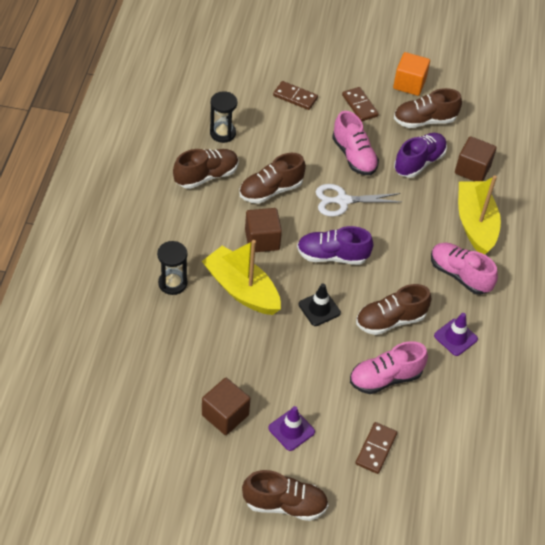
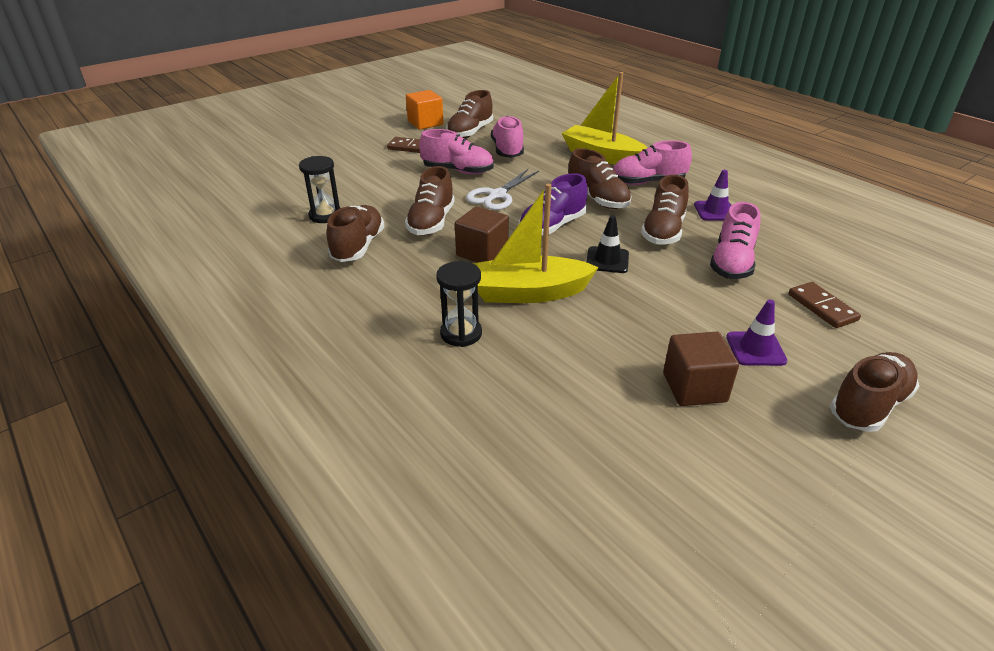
camera: 45 degrees left, 15 degrees down
(295, 97) = (352, 167): brown domino -> none
(398, 259) = (597, 199): none -> brown shoe
(419, 162) = (507, 150): purple shoe -> pink shoe
(472, 170) = (546, 136): brown cube -> none

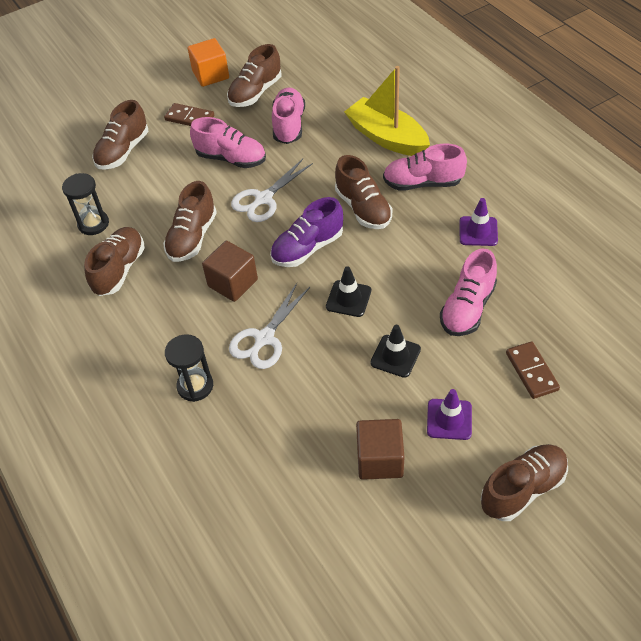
camera: 10 degrees right, 15 degrees up
(528, 292) = (264, 338): yellow boat -> white scissors
(663, 231) = (415, 260): brown shoe -> brown shoe (123, 151)
(674, 301) = (395, 356): none -> black traffic cone

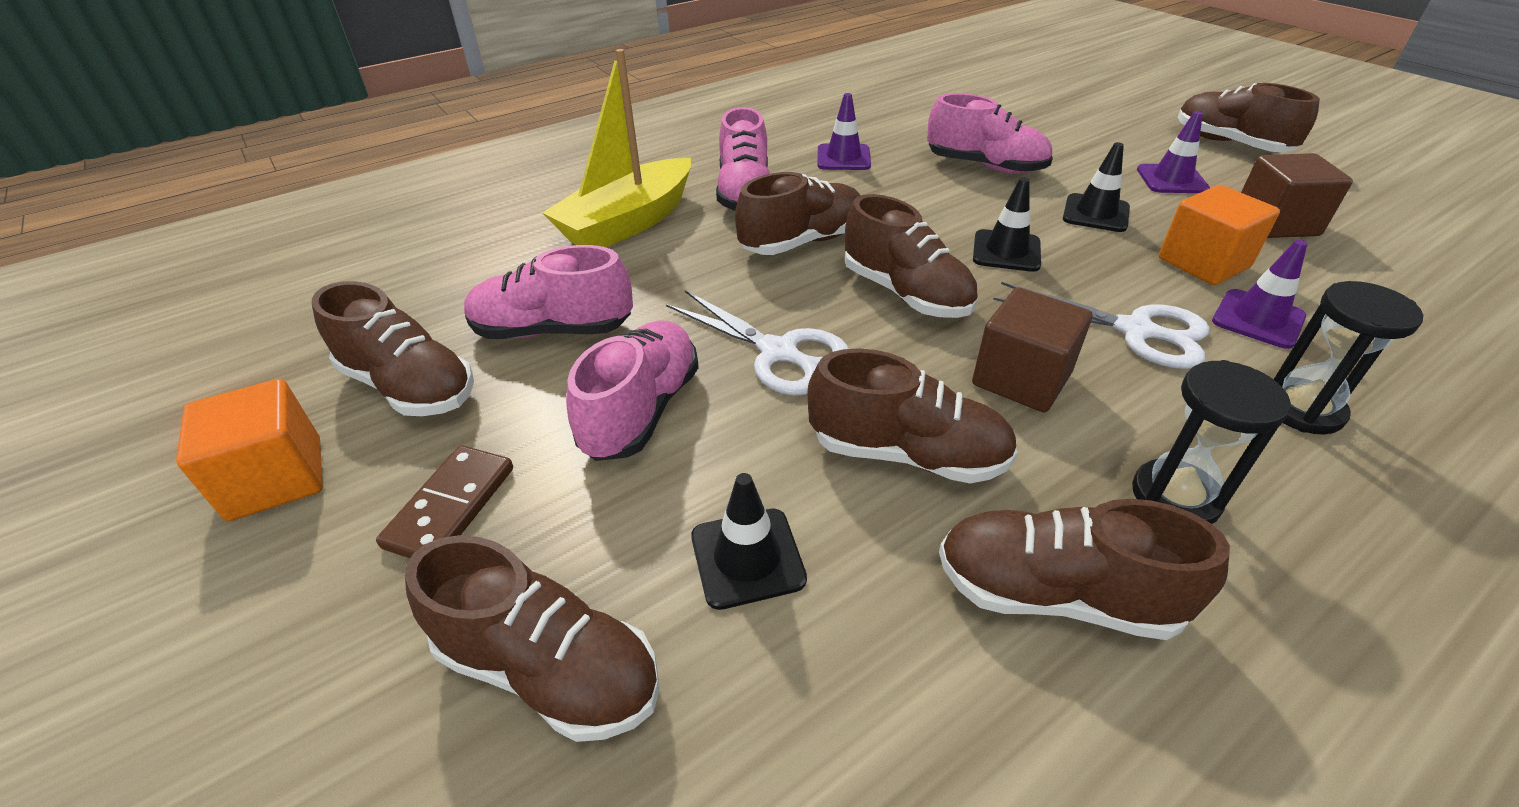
camera: 95 degrees left, 10 degrees down
(93, 224) = (890, 703): black hourglass -> black hourglass (1175, 497)
(152, 192) = (747, 558): none -> black traffic cone
(268, 399) = (1258, 319): none -> purple traffic cone
(307, 248) = (905, 293): purple shoe -> brown shoe
(329, 395) = (1203, 263): none -> orange cube
(532, 371) = (1065, 135): brown domino -> none

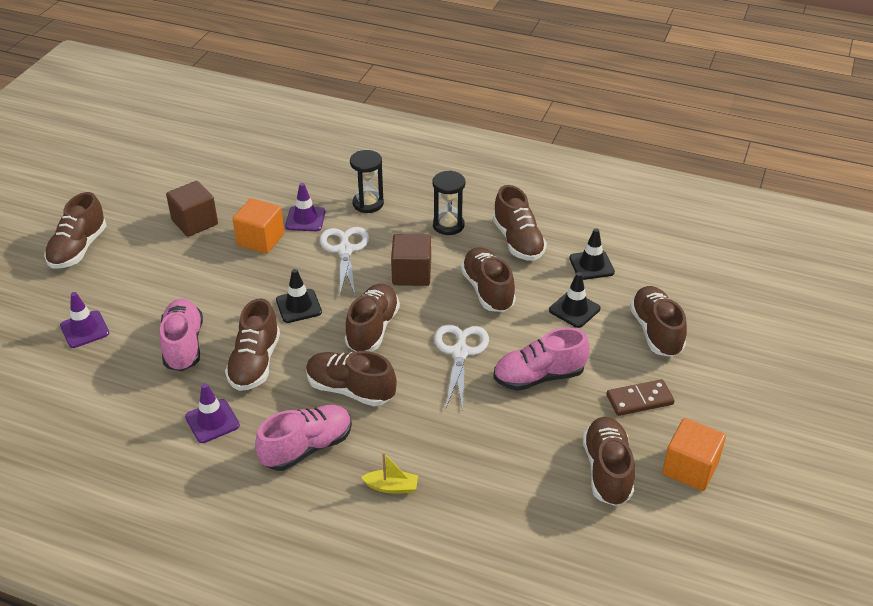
camera: 125 degrees left, 0 degrees up
(553, 330) = (520, 446): pink shoe -> none
(628, 223) = (391, 487): yellow boat -> yellow boat, size x0.42
(913, 197) = (255, 363): none -> brown shoe
(1095, 213) = (226, 284): black traffic cone -> black traffic cone (591, 265)
(1171, 179) = (155, 264): purple traffic cone -> purple traffic cone (84, 329)

